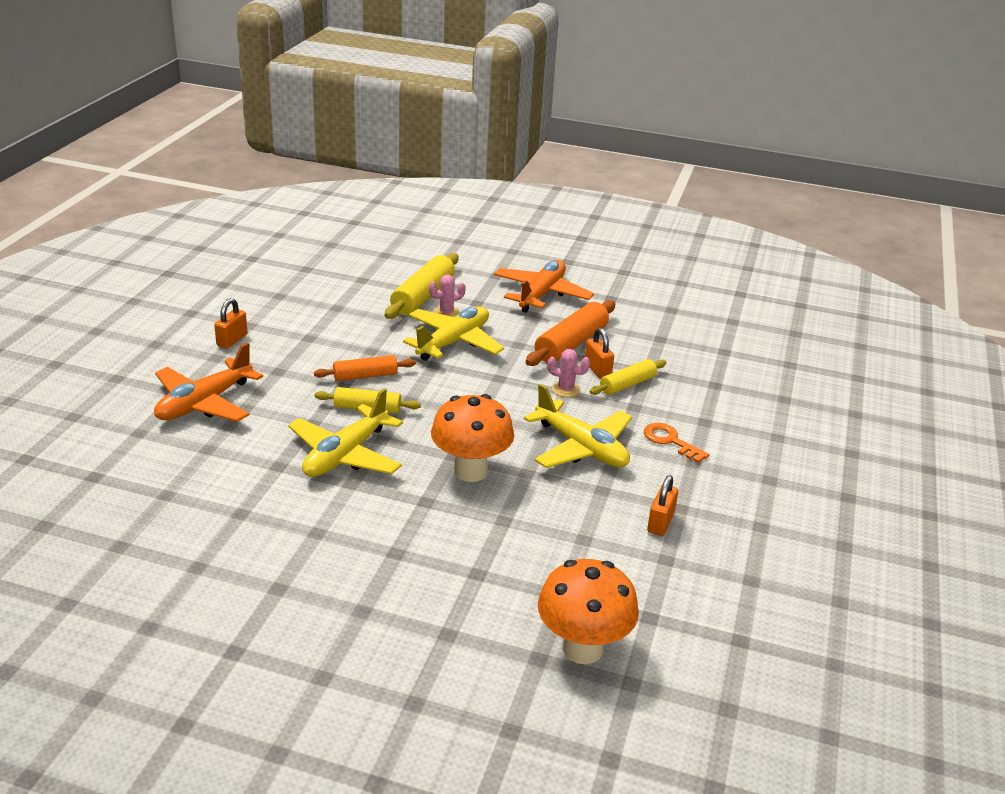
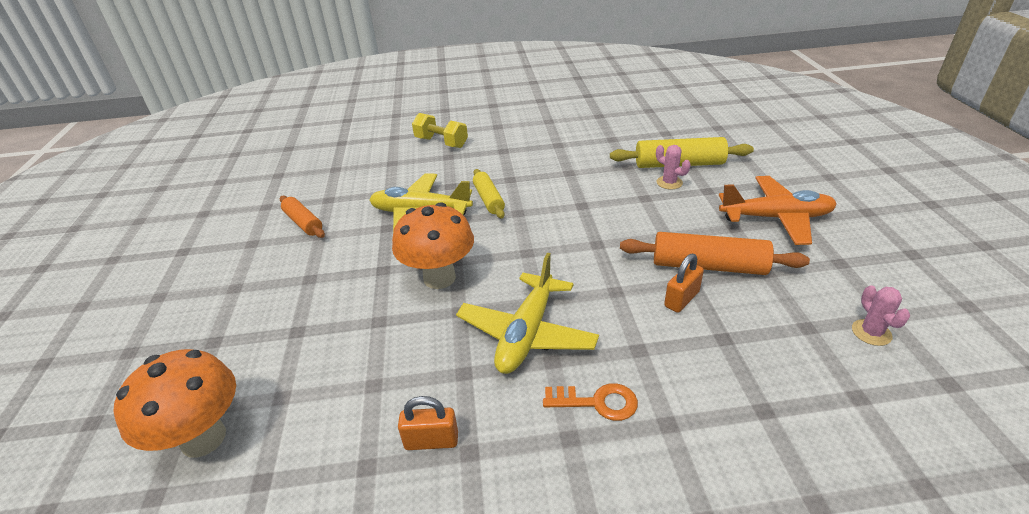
camera: 70 degrees right, 5 degrees up
(204, 403) = (441, 142): orange plane -> yellow dumbbell
(232, 340) = (523, 123): orange padlock -> none
(365, 376) = (531, 183): orange rolling pin -> orange rolling pin (303, 223)
(453, 342) = (627, 202): yellow plane -> none
(566, 389) = (620, 290): pink cactus -> pink cactus (871, 332)
(627, 384) = (677, 330): yellow rolling pin -> none
(670, 441) = (597, 402): orange key -> orange key turned 75 degrees clockwise

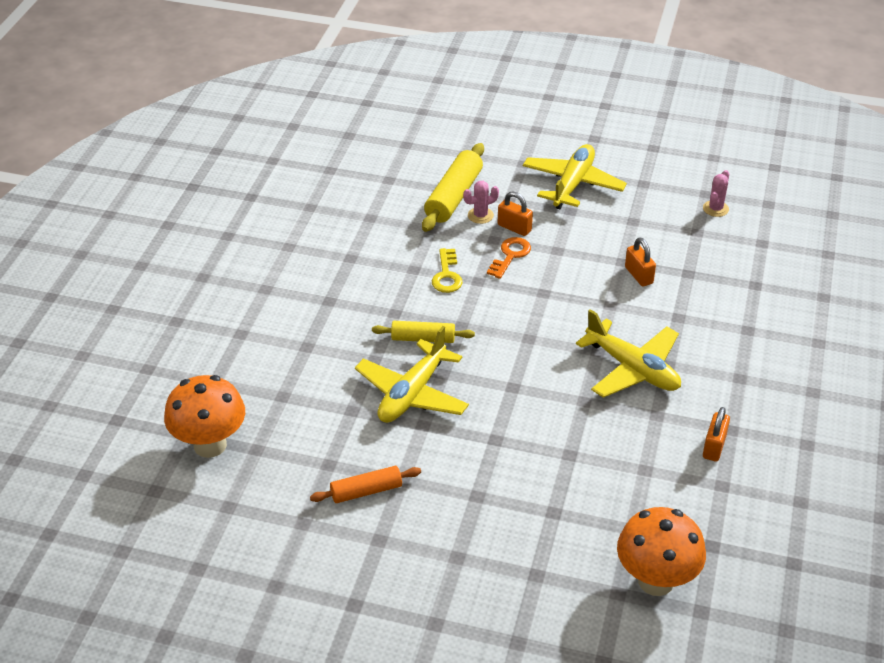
camera: 70 degrees left, 5 degrees up
(439, 278) = (532, 403): orange mushroom -> orange mushroom (210, 445)
(441, 142) = (267, 344): yellow dumbbell -> none
(575, 188) = (447, 275): none -> yellow key
(597, 402) = (716, 355): orange key -> orange key (510, 256)
(672, 203) = (514, 228): none -> orange padlock
(708, 266) = (609, 245): orange rolling pin -> none
(776, 218) = (572, 184): orange plane -> yellow plane
(871, 332) = (715, 209): pink cactus -> pink cactus turned 75 degrees counterclockwise

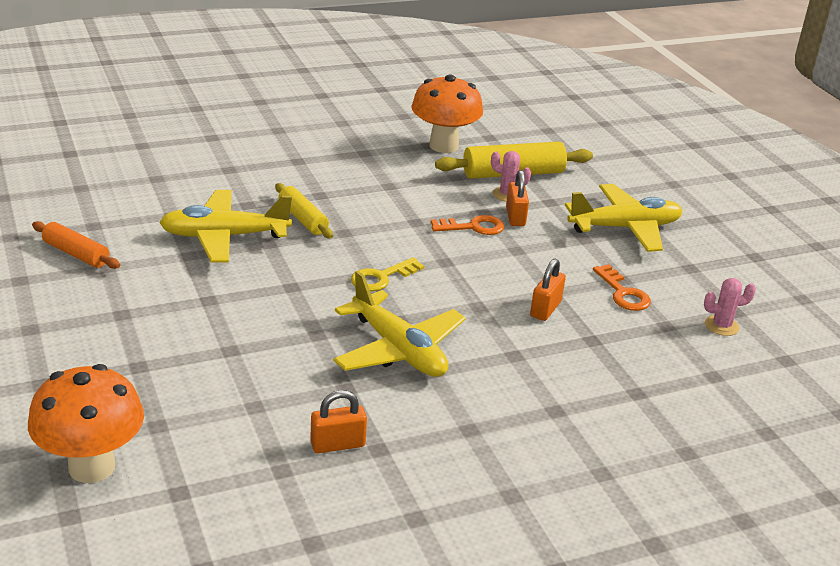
camera: 50 degrees right, 10 degrees down
(210, 445) = (67, 167): orange mushroom -> orange mushroom (443, 146)
(447, 275) = (402, 204): yellow key -> yellow key (382, 277)
(632, 369) = (398, 350): yellow plane -> yellow plane turned 45 degrees counterclockwise
(648, 230) = (623, 293): none -> orange key

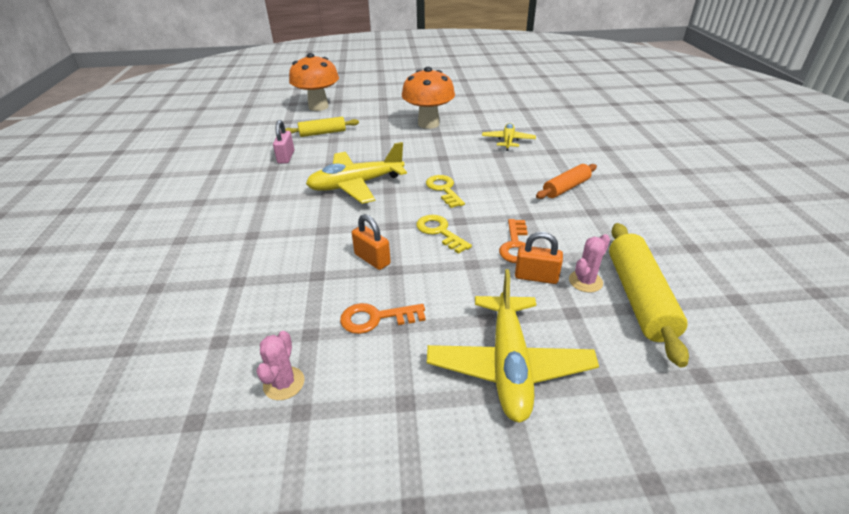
camera: 110 degrees right, 5 degrees up
(76, 254) = (493, 105): orange rolling pin -> orange rolling pin (566, 188)
(224, 236) = (508, 141): yellow plane -> yellow plane, size x0.59
(303, 219) = (531, 168): yellow rolling pin -> yellow rolling pin (322, 133)
(337, 444) = (286, 157): orange padlock -> pink padlock
(443, 146) = (694, 257): orange mushroom -> orange mushroom (428, 124)
(474, 272) = (440, 232): none -> yellow key

